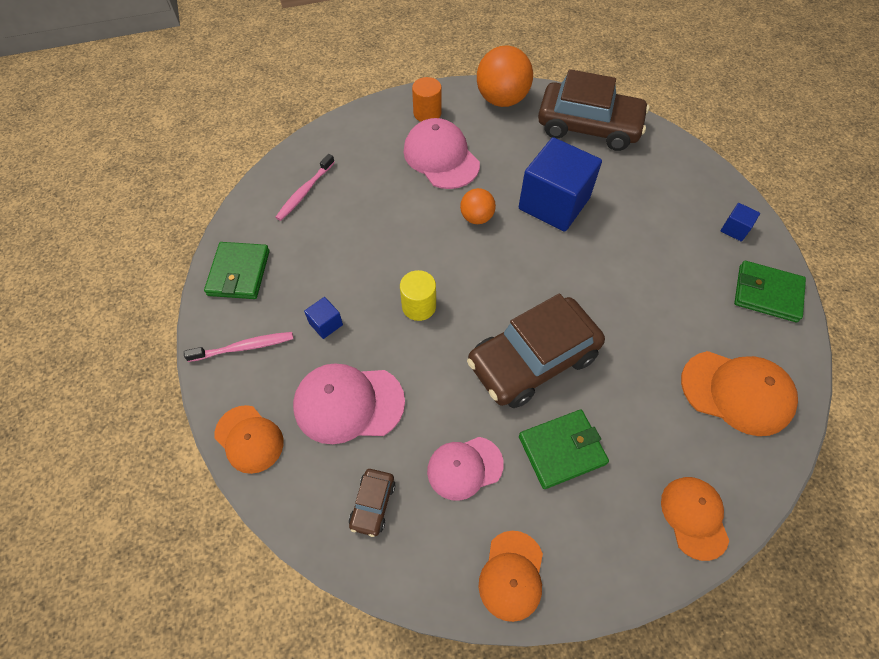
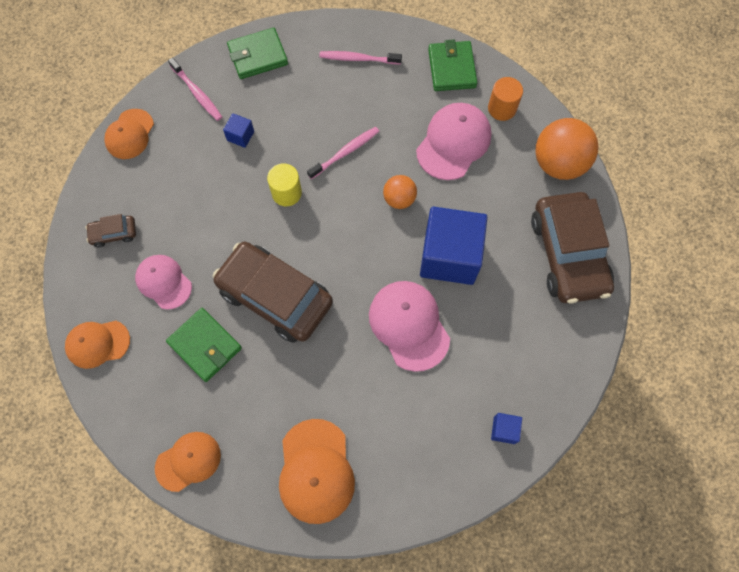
camera: 65 degrees right, 10 degrees up
(348, 403) = (182, 183): pink cap -> pink cap (409, 325)
(402, 240) = (345, 152): none -> pink toothbrush
(767, 293) = (438, 477): green wallet -> green wallet (452, 68)

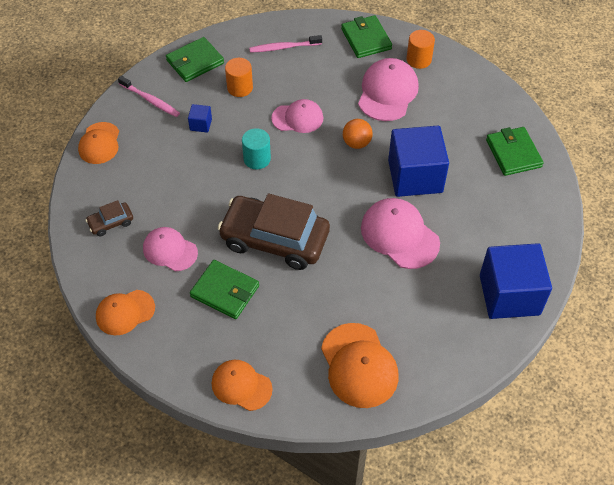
camera: 15 degrees left, 15 degrees down
(188, 461) = (241, 386): orange cap -> orange cap turned 105 degrees counterclockwise
(286, 193) = (257, 159): yellow cylinder -> turquoise cylinder
(295, 99) = (240, 87): none -> orange cylinder
(345, 152) = (297, 118): pink toothbrush -> pink cap
(504, 430) = (509, 295): blue cube -> blue cube, size x2.43
(558, 163) = (480, 90): orange ball -> none
(568, 254) = (513, 153): brown car -> green wallet

